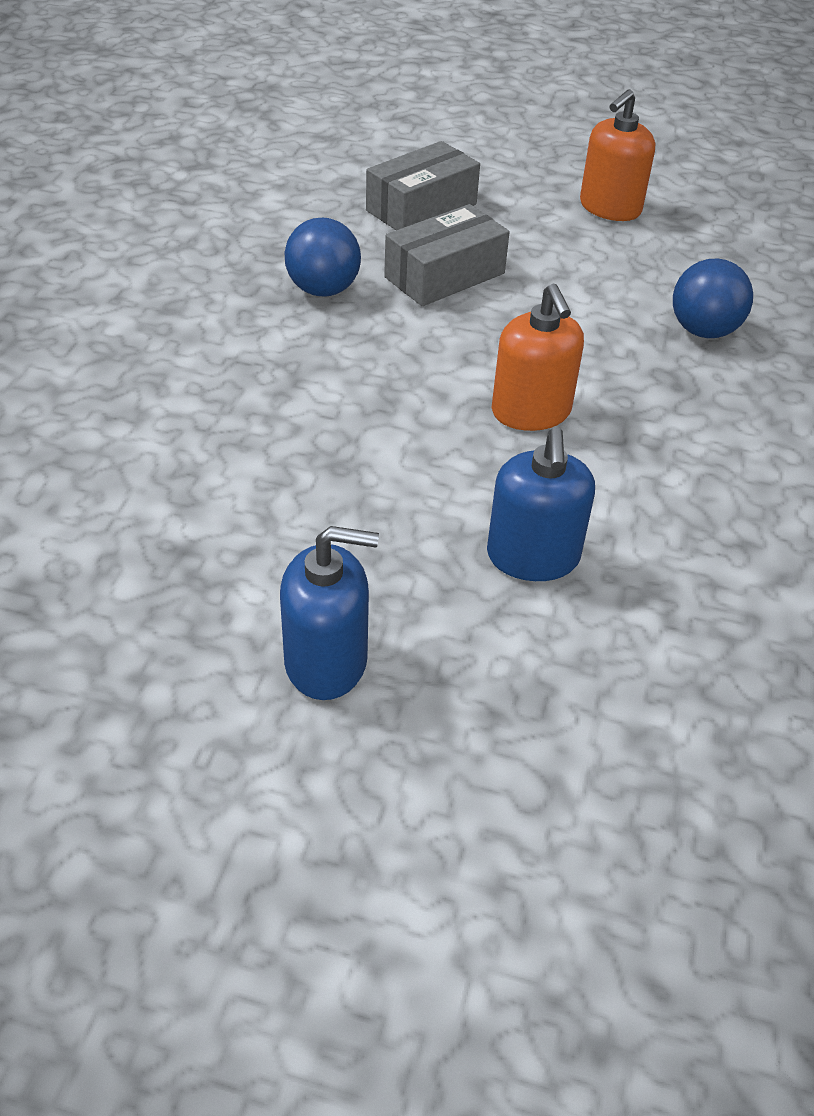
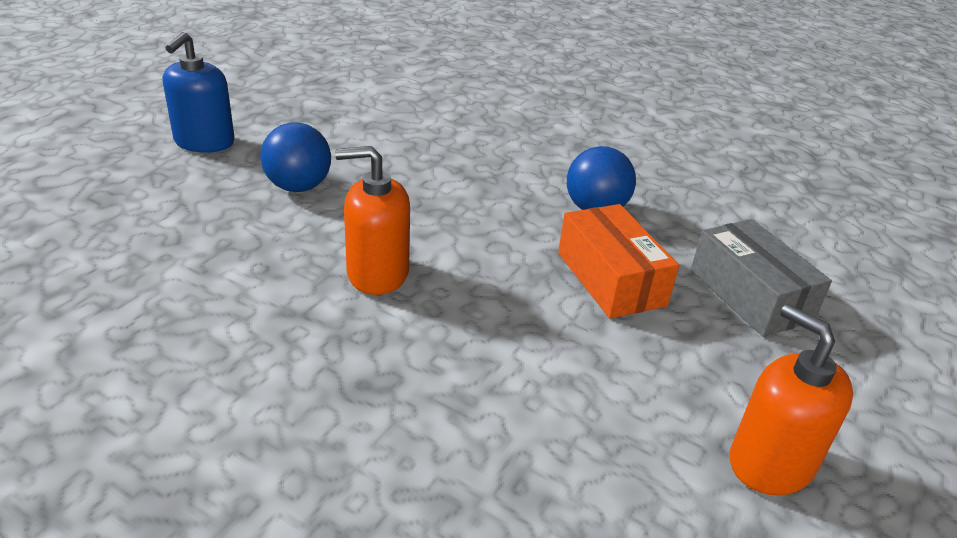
camera: 105 degrees right, 10 degrees down
(444, 275) = (610, 279): grey box -> orange box
(533, 557) = (216, 228): blue soap dispenser -> none
(703, 331) = (455, 448): blue ball -> blue ball (298, 187)

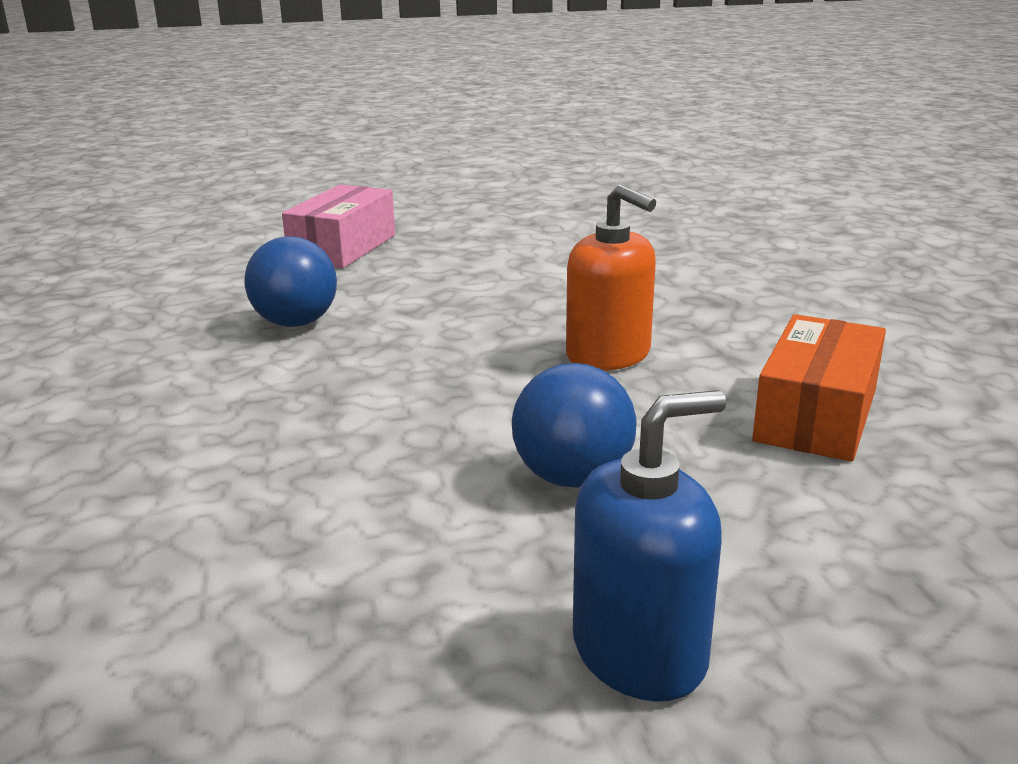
camera: 130 degrees left, 10 degrees down
(610, 279) = (414, 285): orange box -> orange box (816, 415)
(749, 295) = (343, 248): grey box -> pink box
(770, 463) = (519, 213): orange soap dispenser -> none

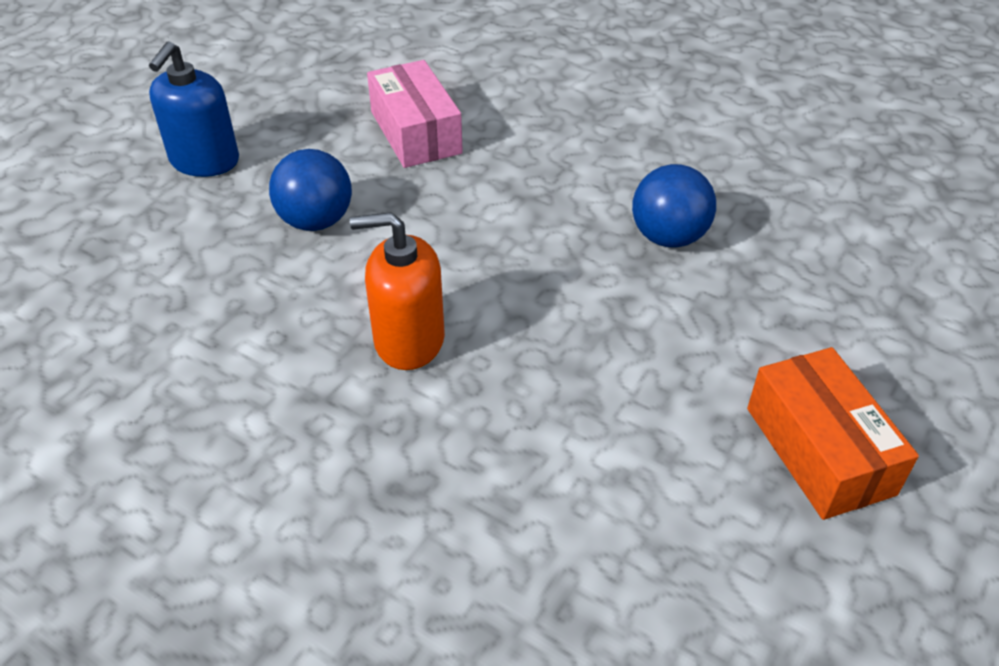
camera: 135 degrees right, 20 degrees up
(343, 248) = (846, 354): pink box -> pink box (415, 132)
(816, 415) = (205, 359): orange box -> orange box (819, 450)

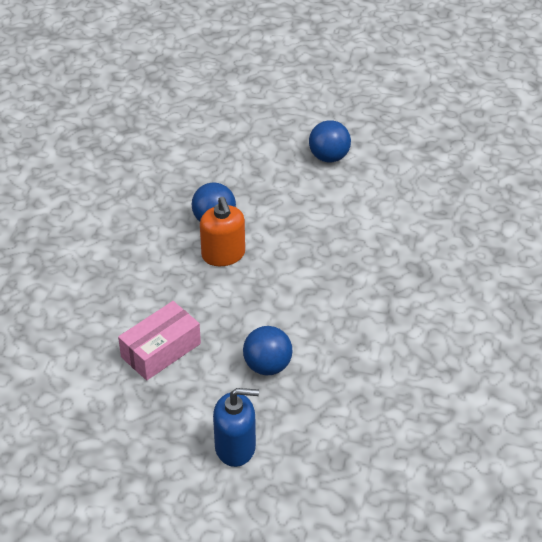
camera: 110 degrees left, 0 degrees up
(409, 340) = (336, 296): orange soap dispenser -> orange soap dispenser (223, 254)
(819, 450) = (329, 157): orange box -> blue ball

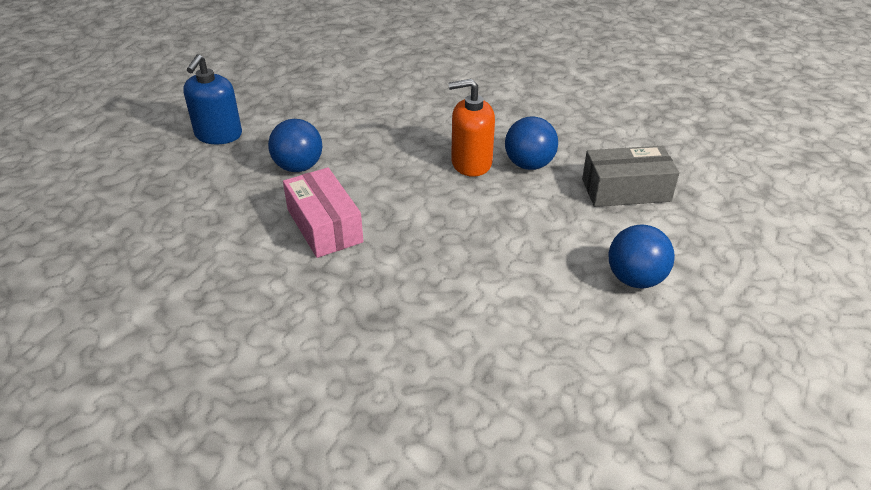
camera: 105 degrees right, 5 degrees down
(161, 350) = (357, 111): pink box -> pink box (324, 226)
(231, 166) = (626, 190): none -> grey box

